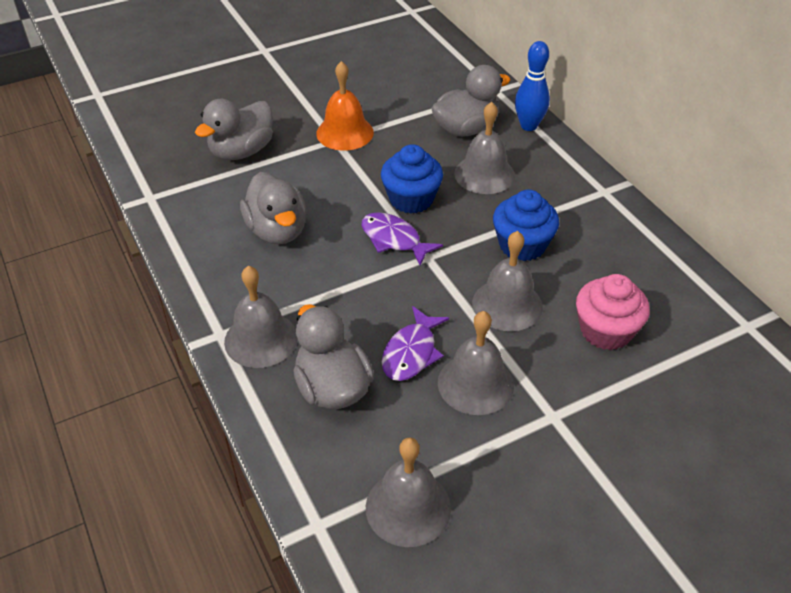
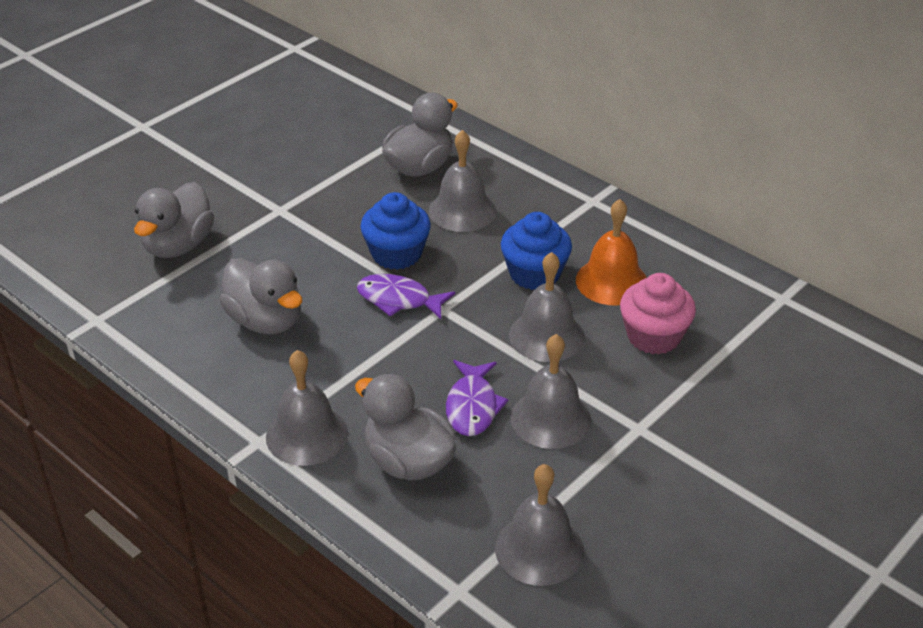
camera: 20 degrees left, 5 degrees down
(345, 133) = (287, 199): orange bell -> orange bell (611, 281)
(528, 126) = (485, 150): blue bowling pin -> none

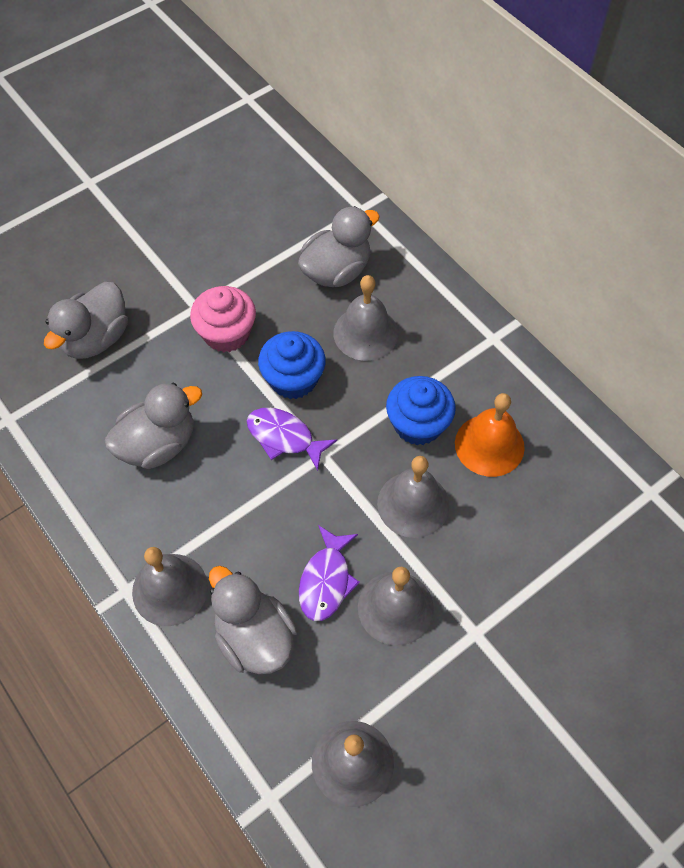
camera: 10 degrees right, 20 degrees up
(266, 321) = (158, 444): grey duck -> grey duck turned 90 degrees counterclockwise
(653, 336) = (514, 521): pink cupcake -> pink cupcake (226, 333)

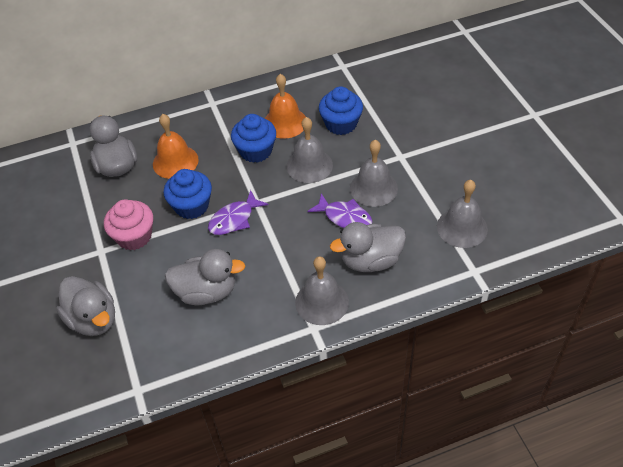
camera: 70 degrees left, 10 degrees down
(158, 444) = (207, 292): grey duck -> grey duck turned 105 degrees clockwise
(365, 333) = (175, 162): grey bell -> orange bell
(515, 525) = (341, 124): none -> blue cupcake

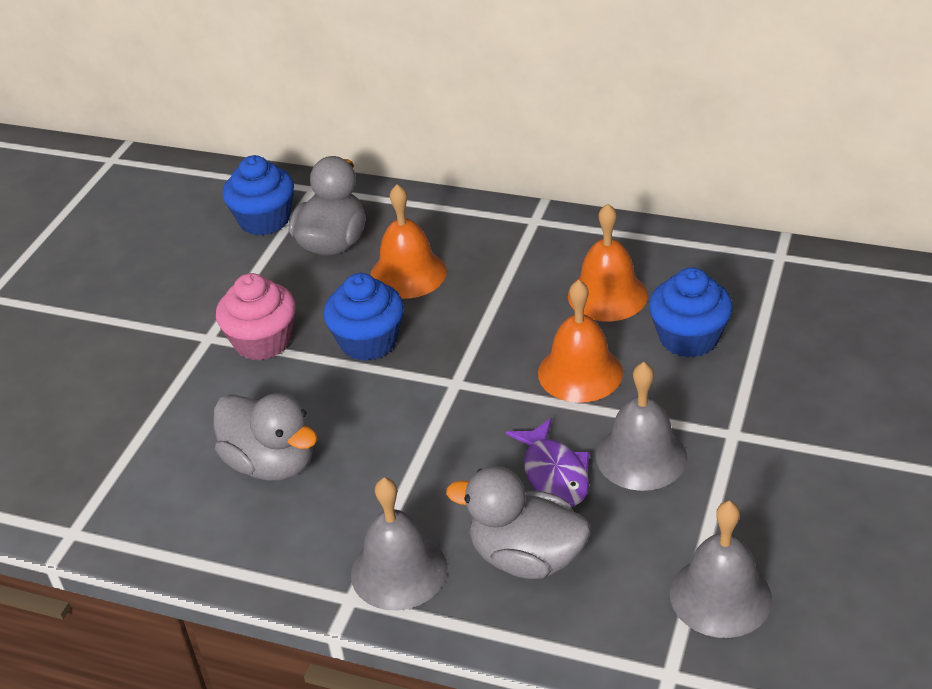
camera: 40 degrees right, 10 degrees down
(93, 319) = (116, 415): grey duck -> none
(234, 219) = (403, 389): purple fish -> none
(256, 151) = (526, 314): blue cupcake -> blue cupcake (264, 220)
(309, 165) = (580, 372): grey bell -> orange bell

